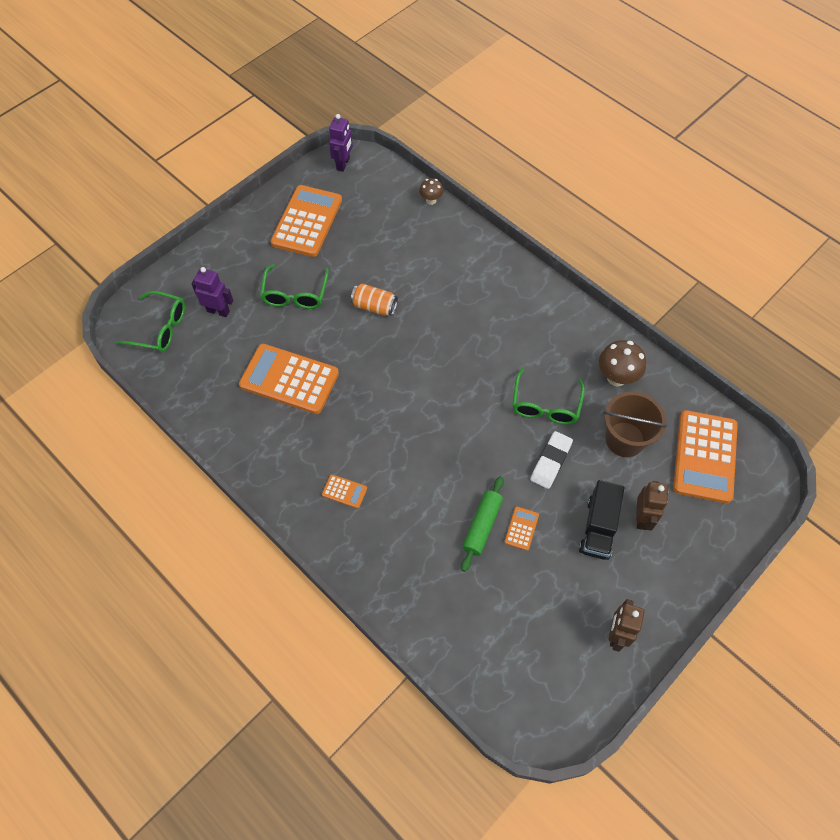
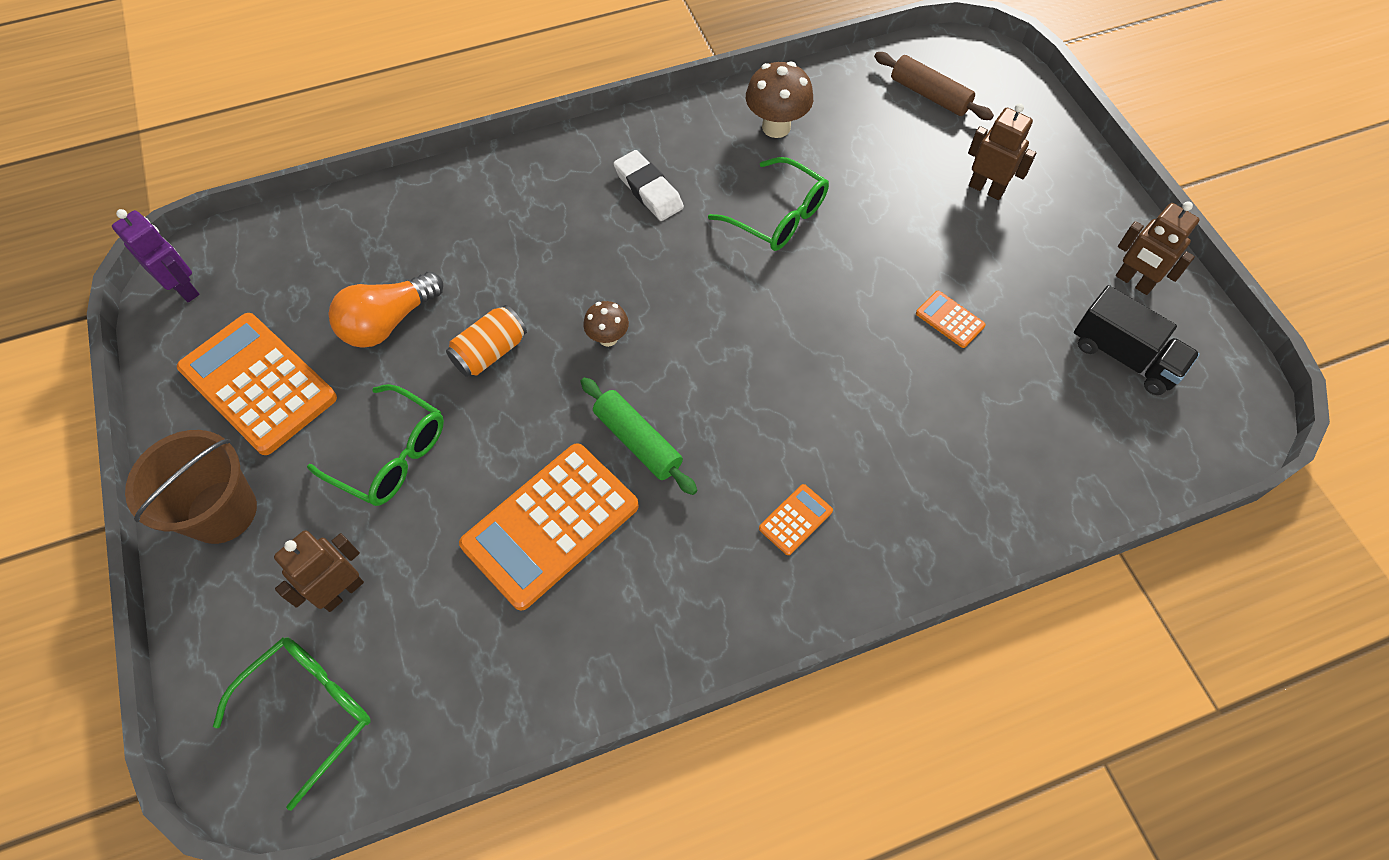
camera: 65 degrees left, 0 degrees up
(218, 311) = (342, 591): purple robot -> brown robot
(368, 254) = (388, 322): none -> orange light bulb
(431, 200) = (349, 204): brown mushroom -> brown mushroom (608, 338)
(482, 526) = (927, 363): green rolling pin -> green rolling pin (638, 441)
(551, 461) = (865, 246): white eraser -> white eraser (648, 190)
(598, 527) = (981, 237): black truck -> black truck (1124, 356)
(624, 439) = (869, 158): brown bucket -> brown bucket (222, 511)
(705, 457) = (929, 95): orange calculator -> brown rolling pin

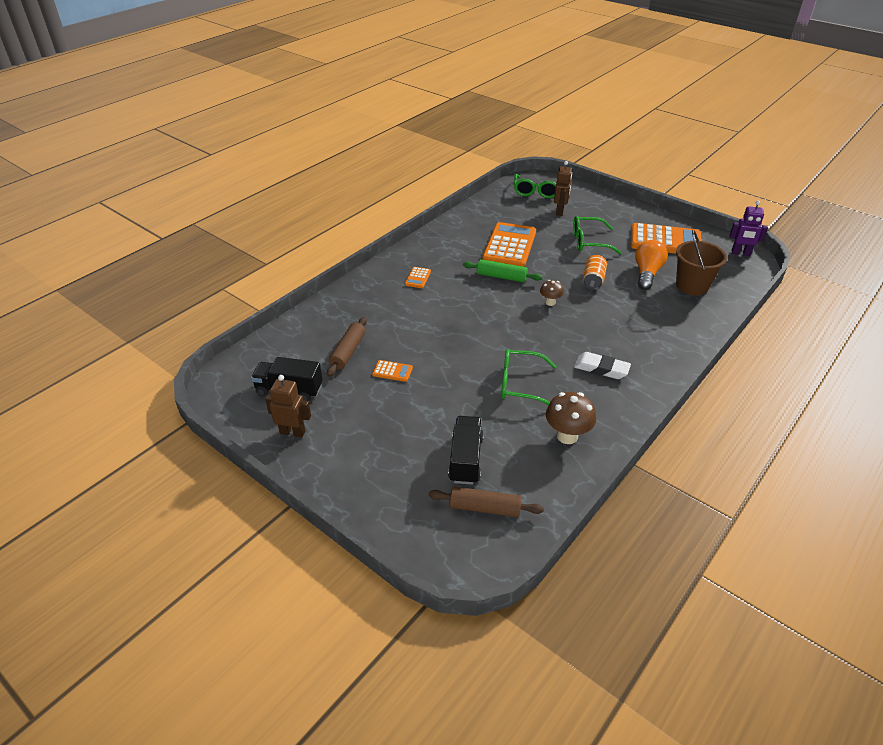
camera: 150 degrees right, 20 degrees down
(222, 511) = (624, 212): brown bucket -> brown bucket (692, 285)
(918, 152) = (466, 459): none -> black truck
(986, 189) = (408, 453): brown robot -> none
(1006, 391) = (348, 352): none -> brown rolling pin

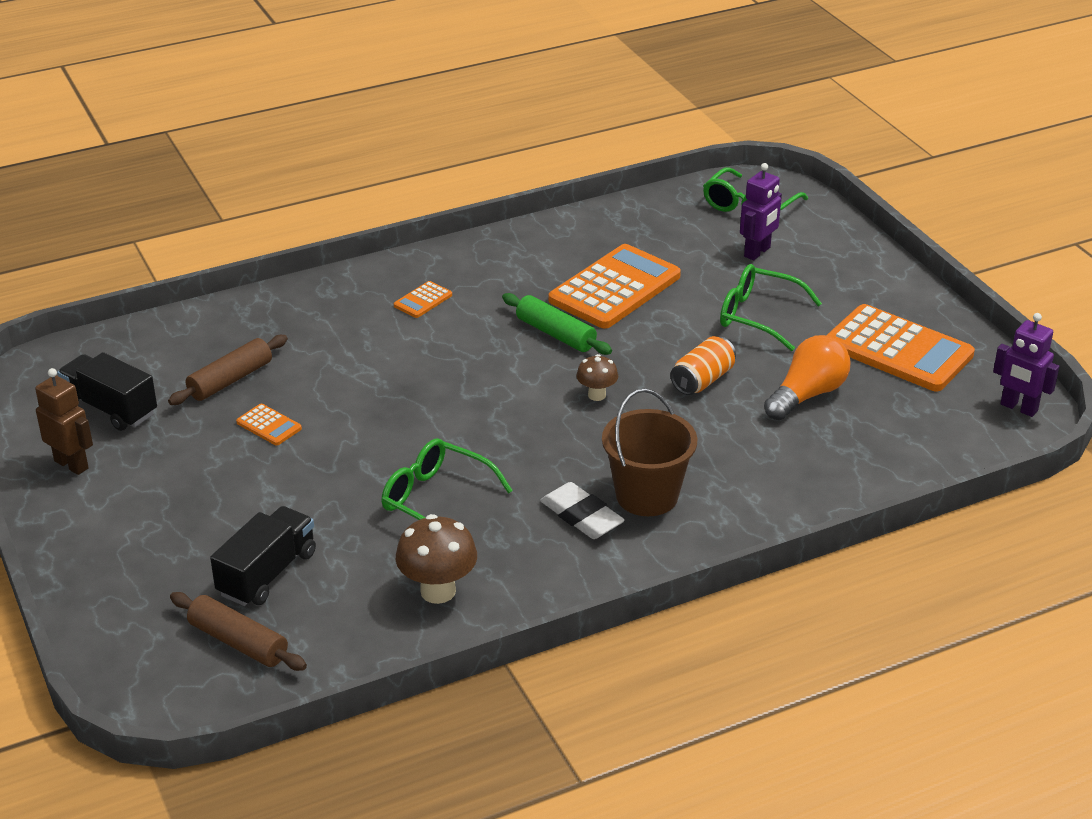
camera: 25 degrees right, 5 degrees down
(560, 211) = (757, 252): brown robot -> purple robot
(692, 285) = (867, 436): brown bucket -> brown bucket (647, 496)

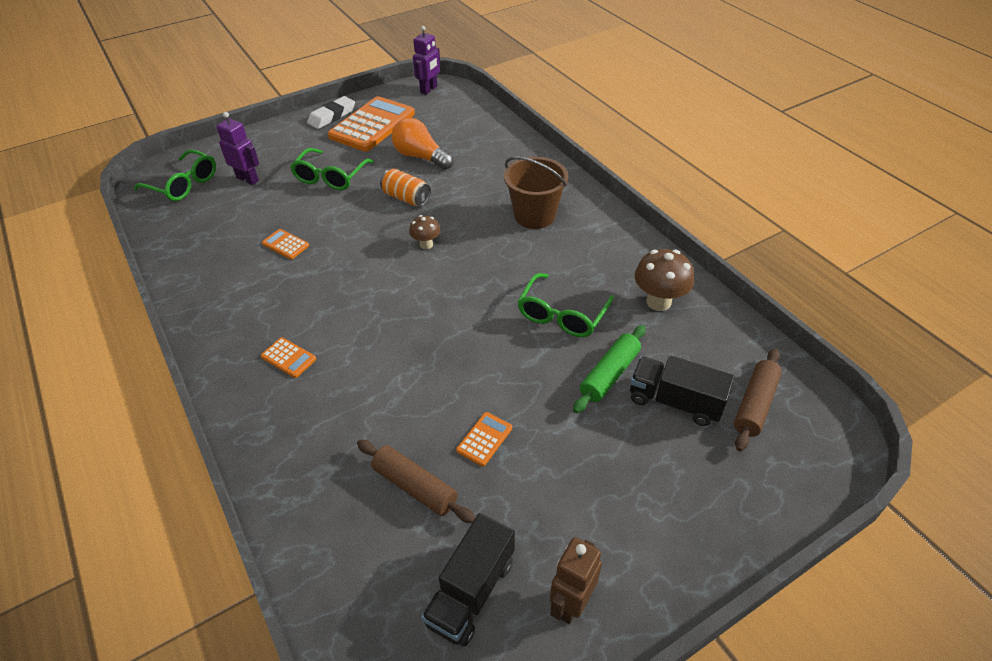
camera: 95 degrees left, 10 degrees up
(555, 334) = (347, 271): green rolling pin -> green rolling pin (609, 374)
(581, 516) = (562, 242): white eraser -> white eraser (332, 116)
(614, 288) = (285, 244): orange calculator -> orange calculator, size x0.43

